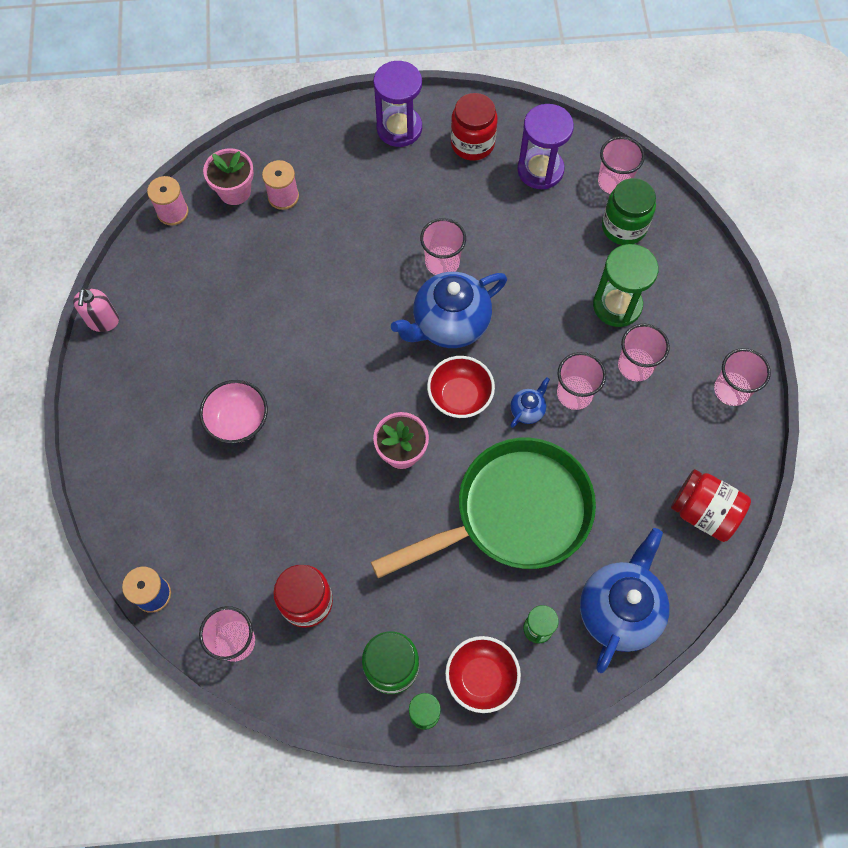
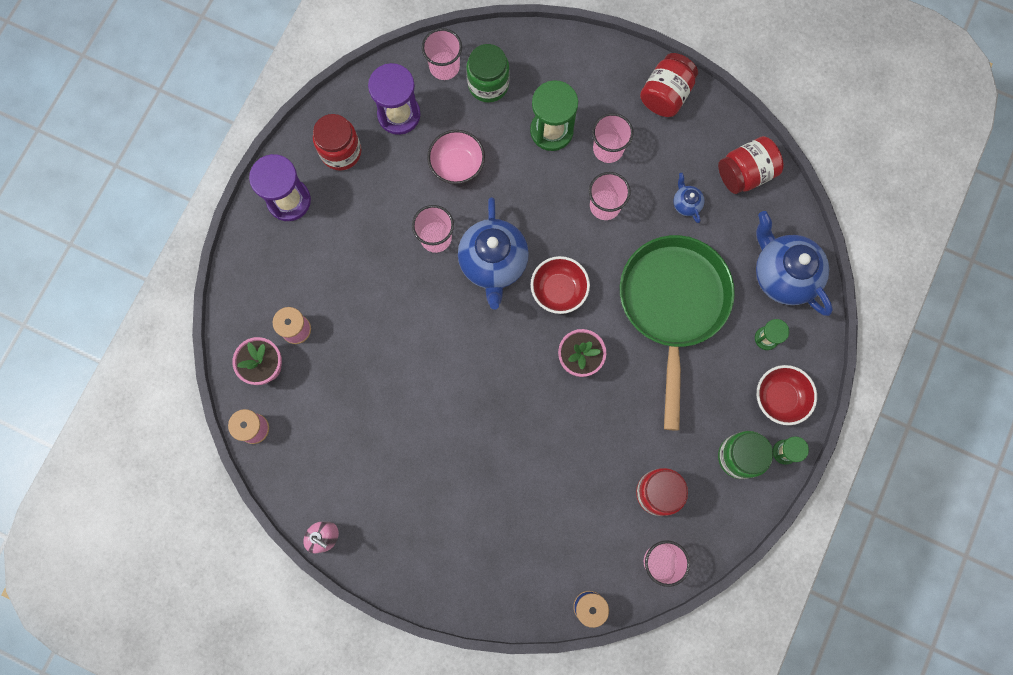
camera: 60 degrees left, 10 degrees up
(238, 421) = (481, 470): pink bowl -> pink bowl (457, 165)
(527, 410) = (598, 247): blue teapot -> blue teapot (686, 203)
(731, 390) = (666, 94): pink cup -> red jar

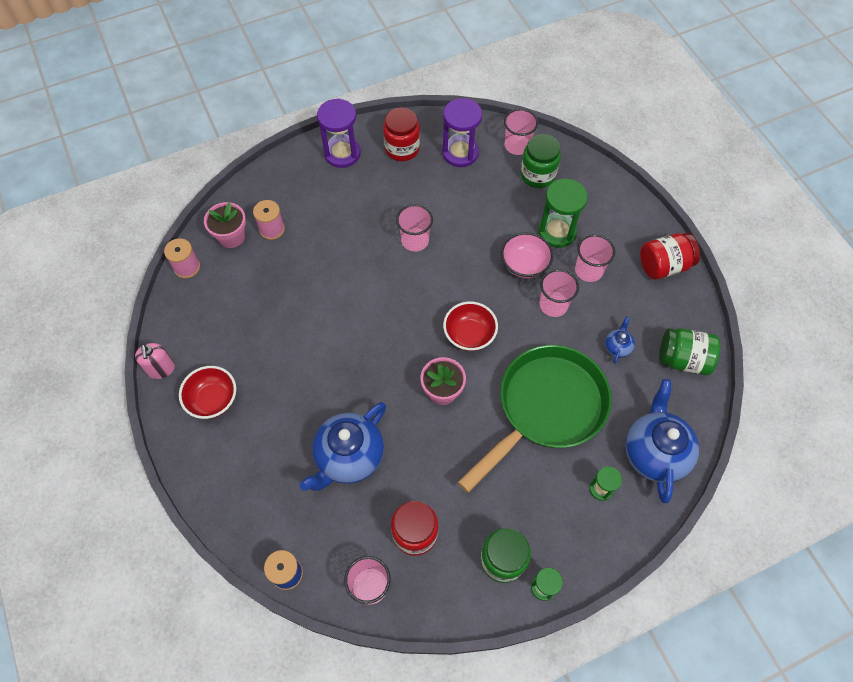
camera: 40 degrees right, 15 degrees down
(457, 165) = (471, 207): pink bowl -> pink bowl (524, 265)
(493, 263) = (439, 284): blue teapot -> blue teapot (349, 457)
(745, 173) = (683, 359): red jar -> green jar
(780, 398) = (575, 542): red bowl -> red bowl (213, 400)

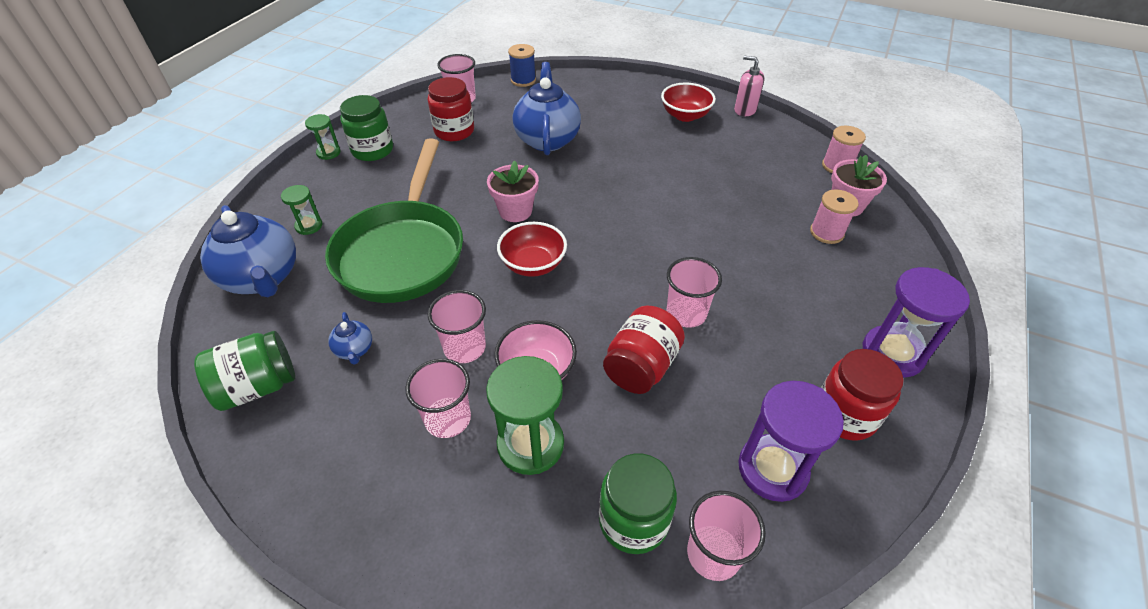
camera: 140 degrees right, 15 degrees down
(664, 265) = (337, 502): red jar -> red jar (641, 366)

